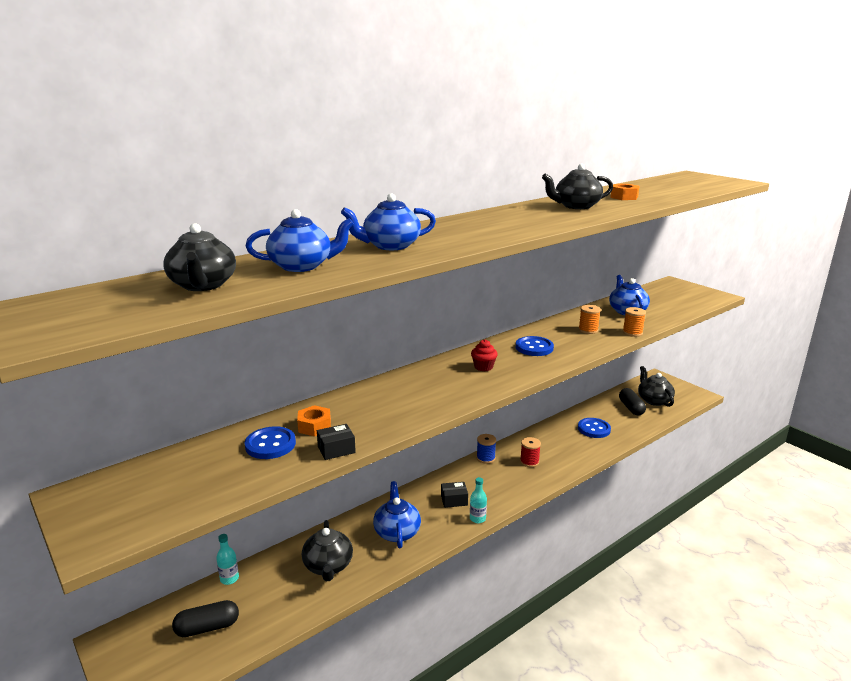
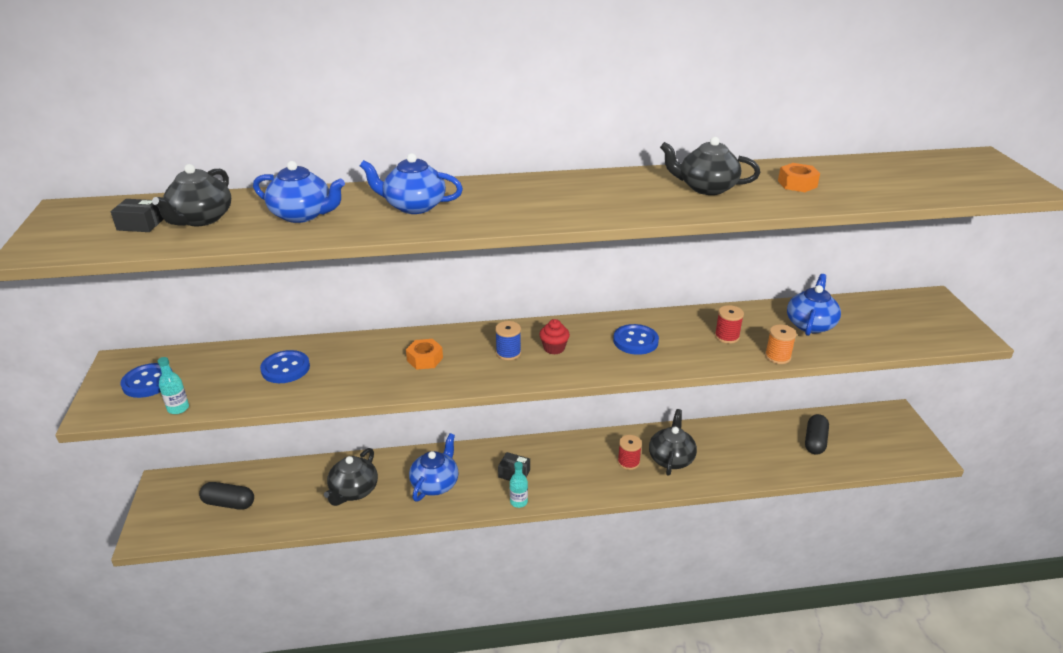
camera: 30 degrees right, 10 degrees up
(229, 579) = (274, 469): turquoise bottle -> turquoise bottle (178, 408)
(314, 426) = (336, 362): orange nut -> orange nut (425, 359)
(336, 449) = (328, 393): black box -> black box (140, 224)
(485, 458) = (586, 440): blue spool -> blue spool (508, 353)
(588, 330) = (727, 336): orange spool -> red spool
(594, 429) = (740, 451): blue button -> blue button (148, 382)
(653, 400) = (856, 441): black teapot -> black teapot (671, 458)

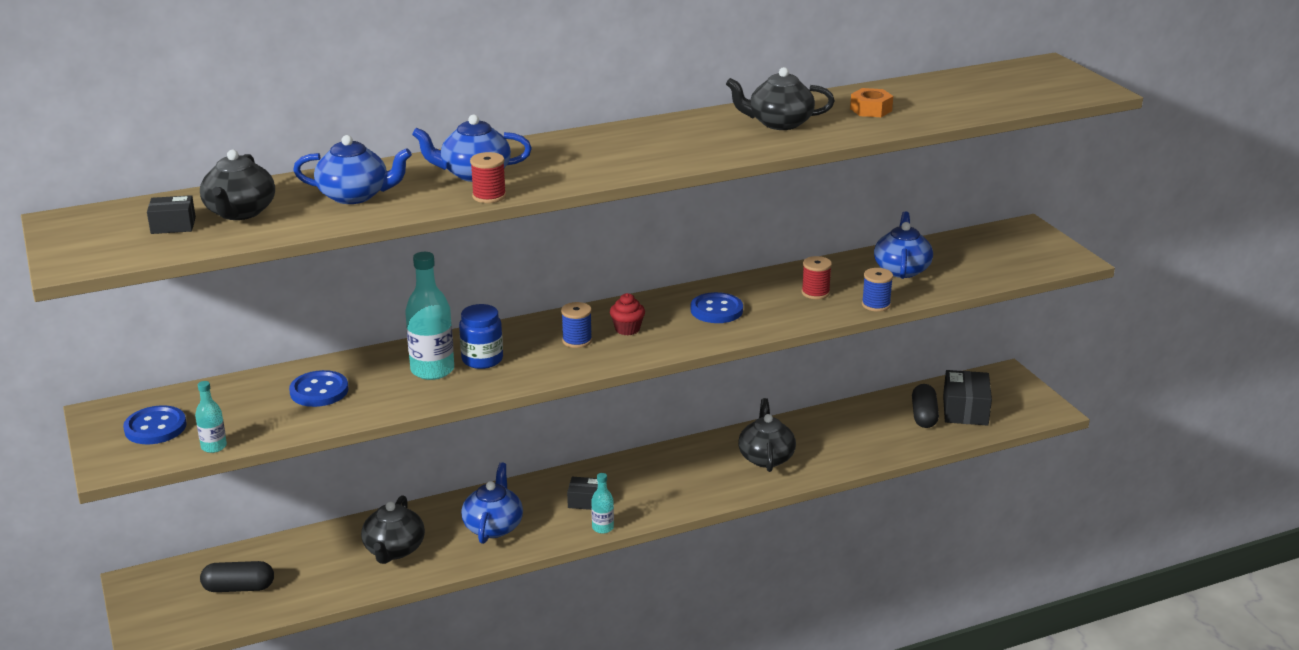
camera: 15 degrees left, 5 degrees down
(381, 363) = (432, 370): none -> turquoise bottle
(425, 359) = (482, 359): orange nut -> blue jar
(628, 462) = (717, 468): red spool -> red spool (489, 196)
(777, 357) = (876, 305): orange spool -> blue spool
(852, 442) = (965, 410): none -> black box

